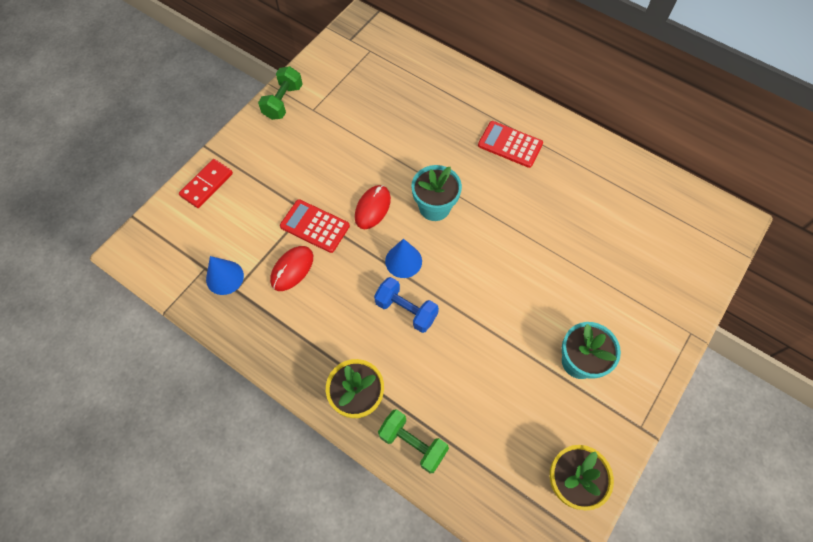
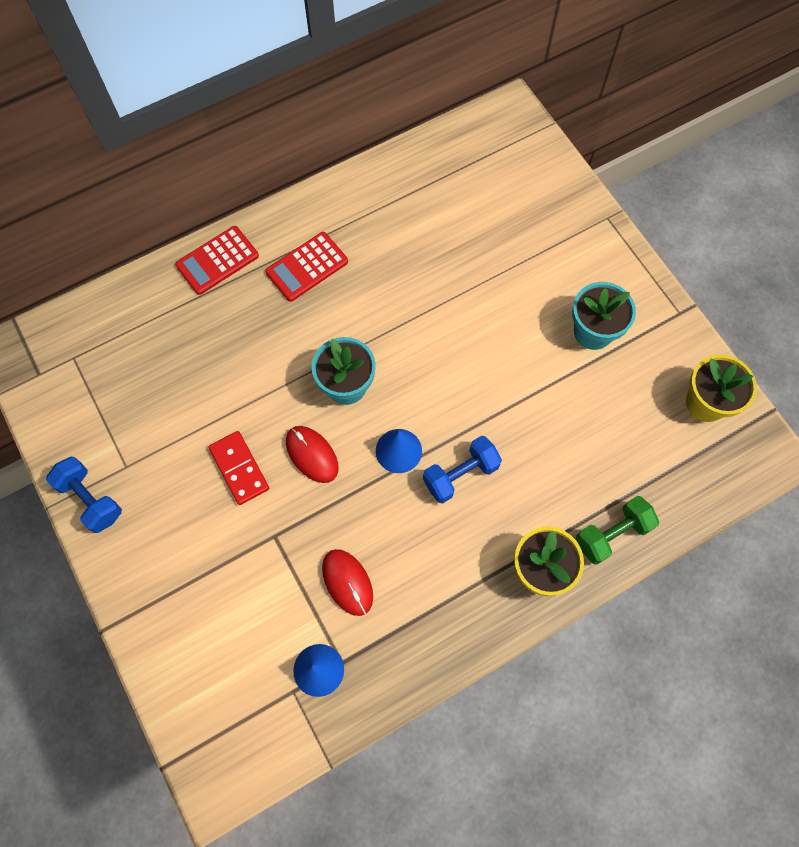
camera: 65 degrees left, 5 degrees up
(207, 184) = (168, 647): red domino -> red domino (239, 469)
(283, 102) = (90, 499): green dumbbell -> blue dumbbell
(315, 226) = (302, 532): red calculator -> red calculator (217, 261)

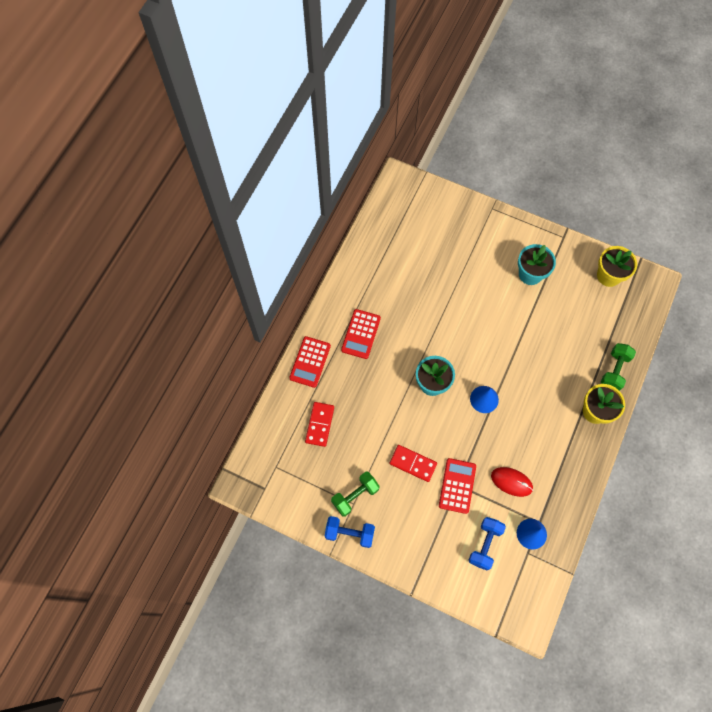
camera: 35 degrees left, 0 degrees up
(136, 458) = (355, 496): none -> green dumbbell
(166, 342) = (319, 424): none -> red domino
(272, 536) = (457, 486): none -> red calculator
(312, 455) = (443, 431): red mouse -> none
(460, 475) = (523, 390): blue dumbbell -> blue dumbbell (485, 544)

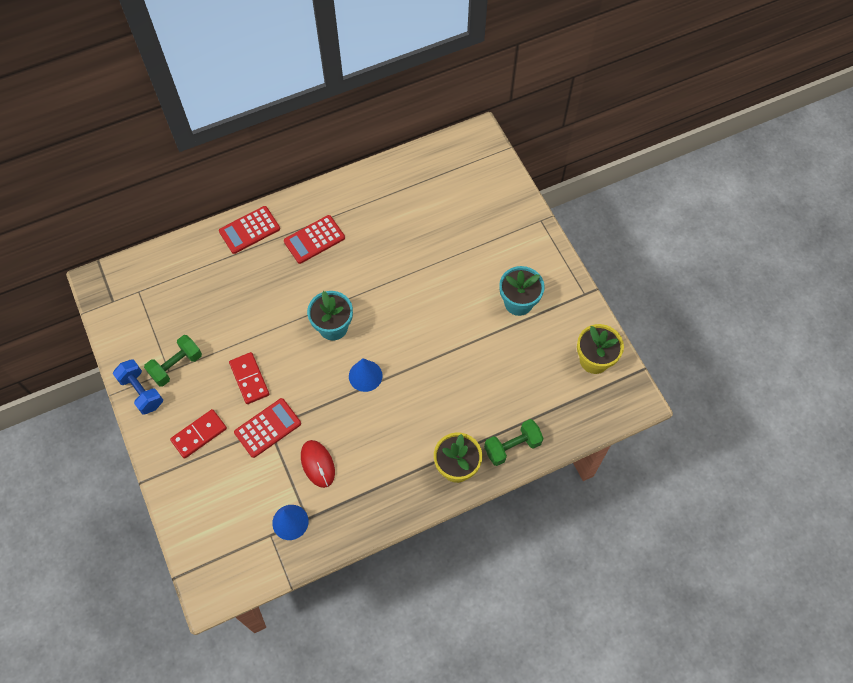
camera: 40 degrees right, 5 degrees down
(319, 424) = (206, 286): red domino -> red domino (199, 434)
(355, 496) = (176, 366): green dumbbell -> green dumbbell turned 45 degrees counterclockwise
(485, 544) = (241, 496): blue dumbbell -> none

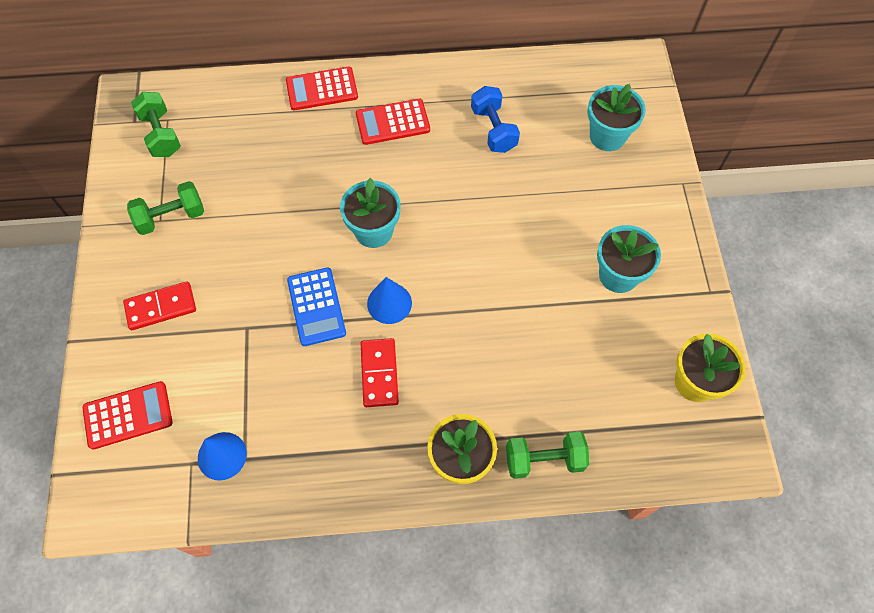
camera: 20 degrees right, 0 degrees up
(139, 305) = (161, 134): none -> green dumbbell
(141, 392) = (118, 234): blue dumbbell -> blue dumbbell (493, 129)
(249, 379) = (248, 260): red domino -> red domino (379, 373)
(268, 428) = (245, 327): red calculator -> red calculator (128, 415)
(314, 396) = (316, 307): none -> blue calculator
(317, 464) = (286, 393): red mouse -> none
(476, 201) = (607, 136): none -> turquoise flower pot

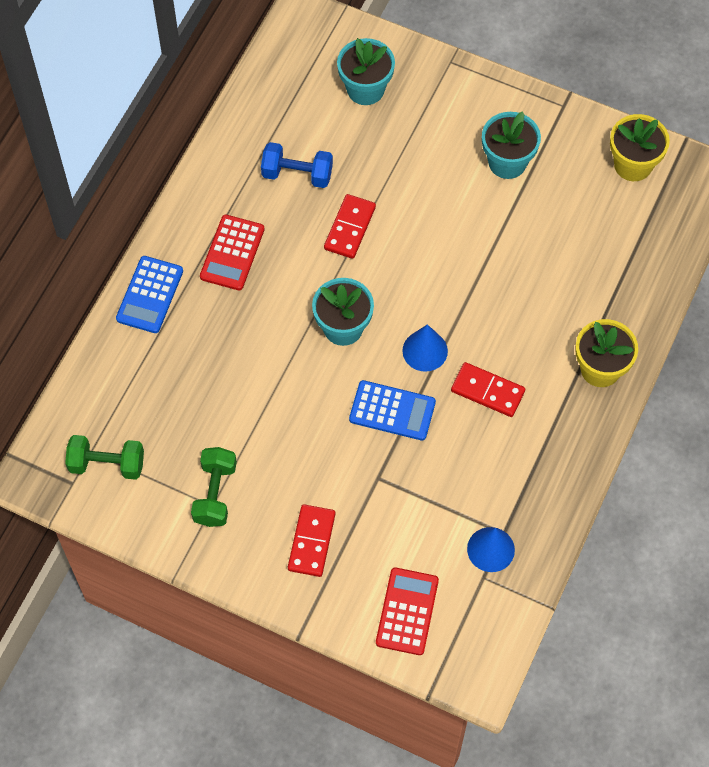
camera: 60 degrees left, 0 degrees up
(322, 89) = (150, 295): red calculator -> blue calculator
(470, 189) = (349, 228): none -> red domino
(544, 459) = (634, 308): green dumbbell -> none

